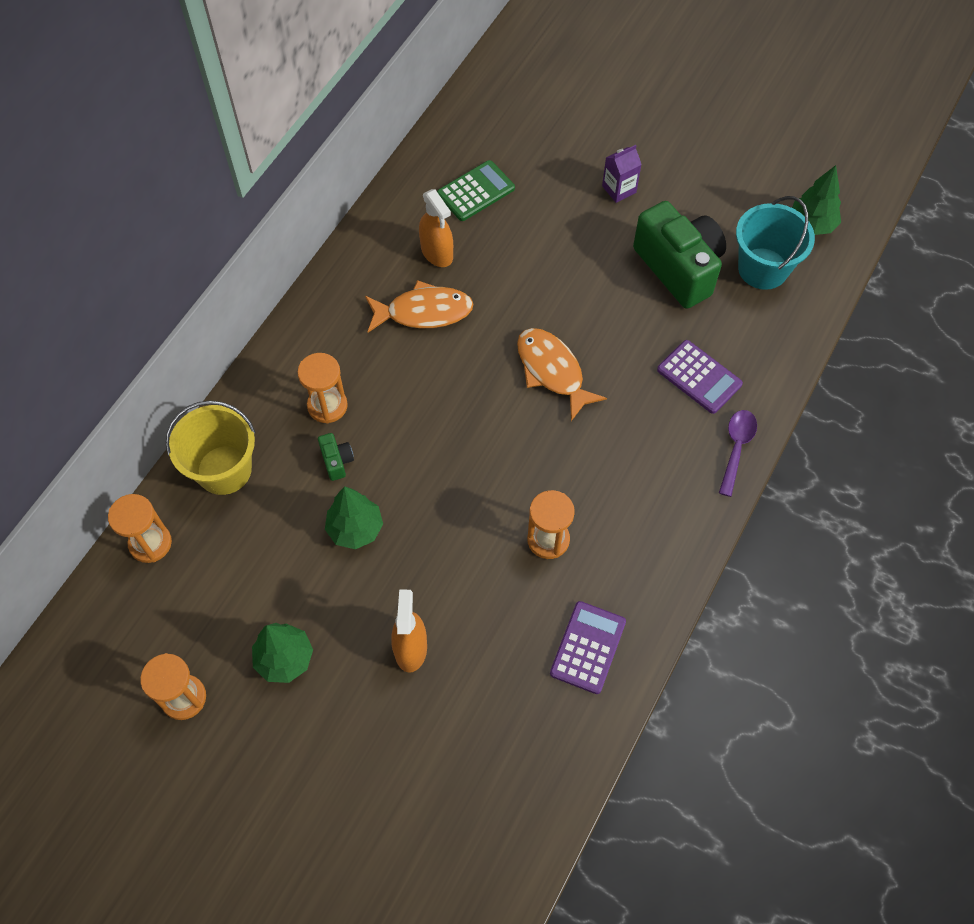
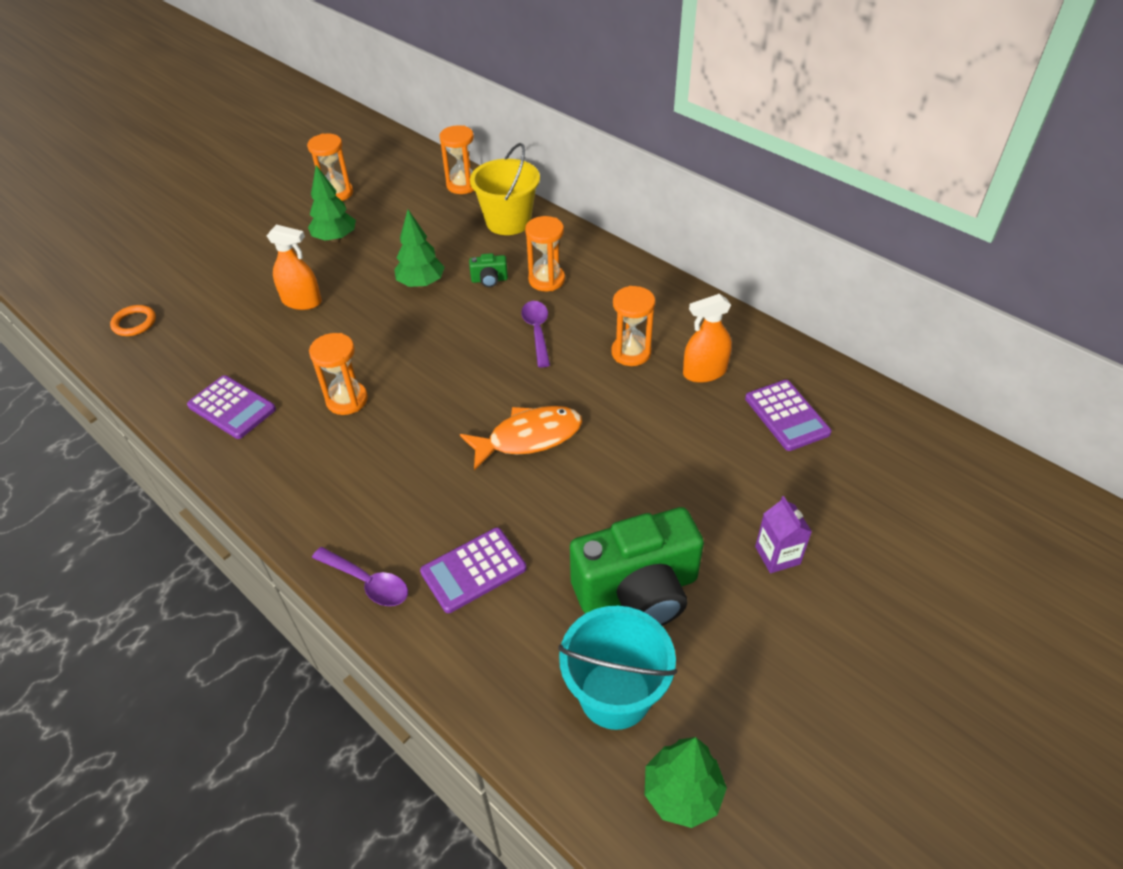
camera: 105 degrees right, 15 degrees down
(411, 396) = (537, 331): none -> purple spoon
(424, 312) = (631, 352): orange fish -> orange hourglass
(475, 191) = (786, 415): green calculator -> purple calculator
(488, 833) = (134, 323): none -> orange ring

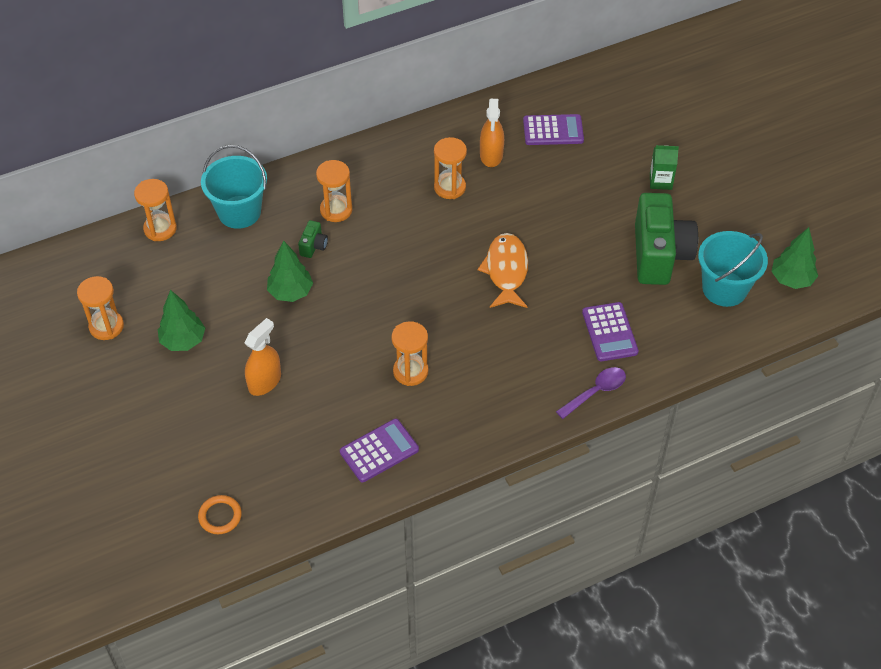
camera: 70 degrees left, 5 degrees up
(508, 221) = (239, 212): yellow bucket -> turquoise bucket
(537, 331) = (396, 234): purple spoon -> none
(777, 555) = (660, 181): purple carton -> green carton

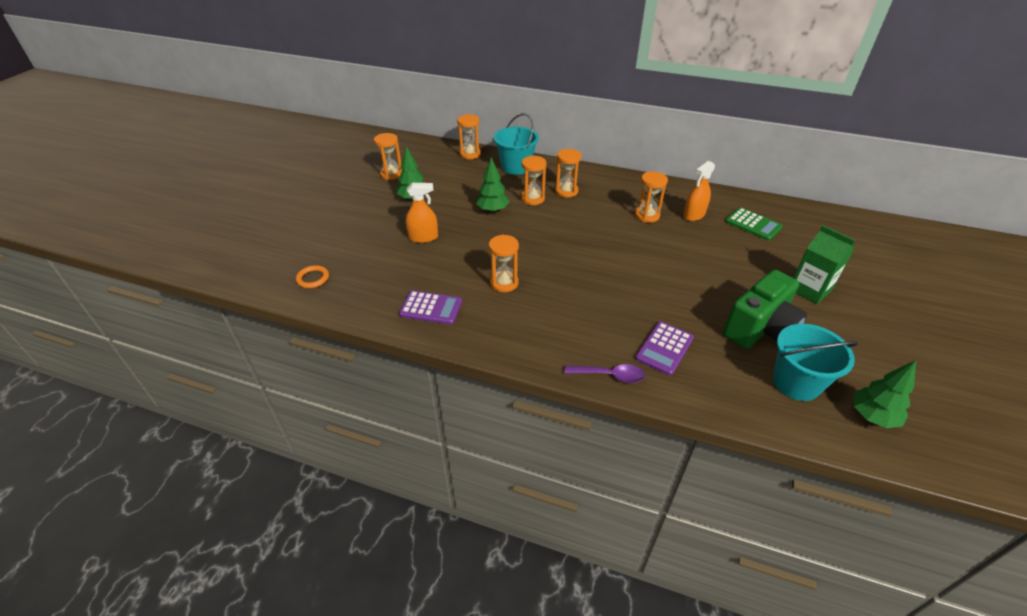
camera: 45 degrees right, 10 degrees down
(313, 246) = (533, 199): green camera -> orange hourglass
(506, 271) = (631, 272): orange fish -> none
(553, 130) = (753, 224): purple calculator -> green calculator
(660, 181) = (809, 289): green carton -> green carton, size x1.54

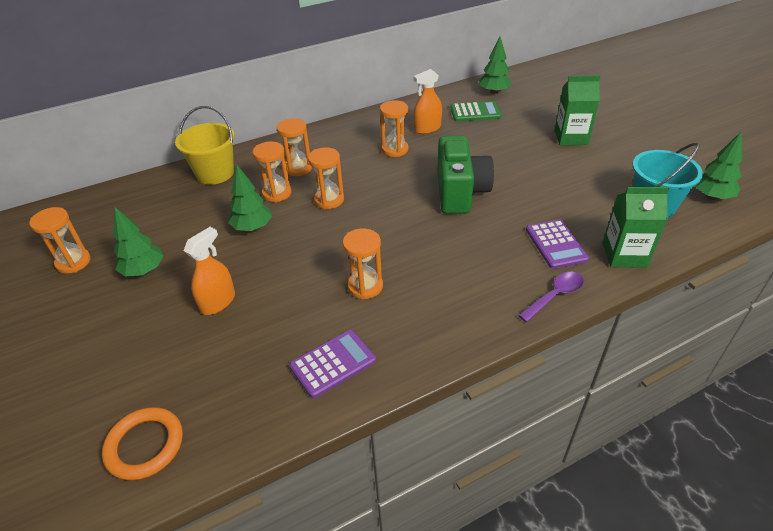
camera: 45 degrees left, 0 degrees up
(313, 278) = (145, 445): orange ring -> orange ring, size x1.51
(470, 154) = (144, 188): orange hourglass -> orange hourglass (329, 200)
(516, 167) = (215, 173): turquoise bucket -> yellow bucket
(694, 215) = (427, 129): orange spray bottle -> orange spray bottle turned 60 degrees clockwise
(707, 393) = (624, 255): none -> green carton
(760, 329) = (585, 185): green camera -> green camera (460, 192)
(796, 218) = (494, 92): none -> green tree

